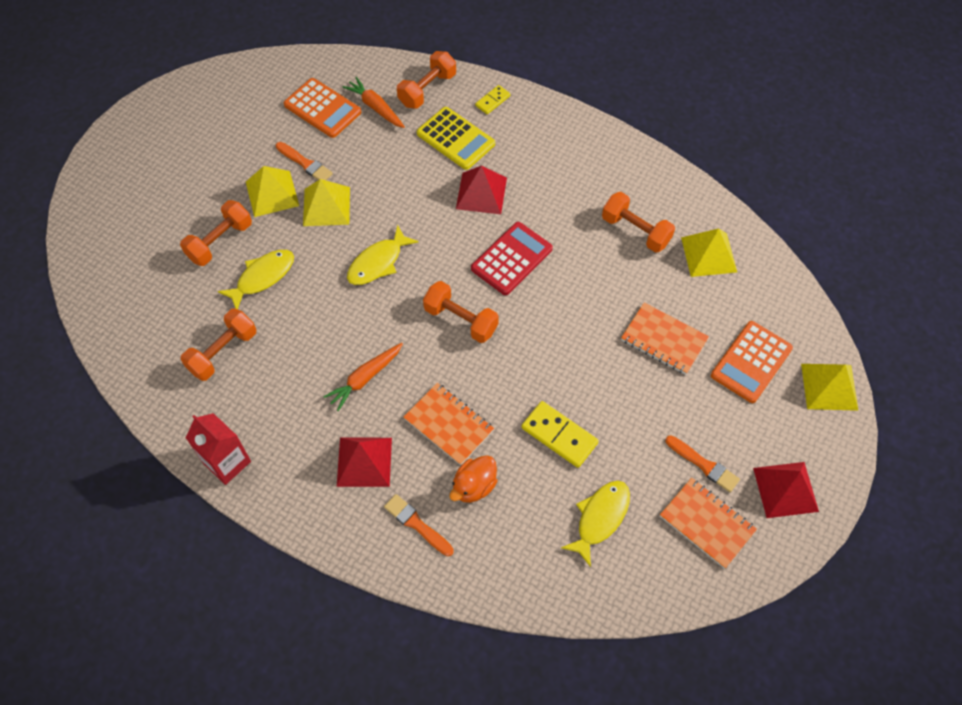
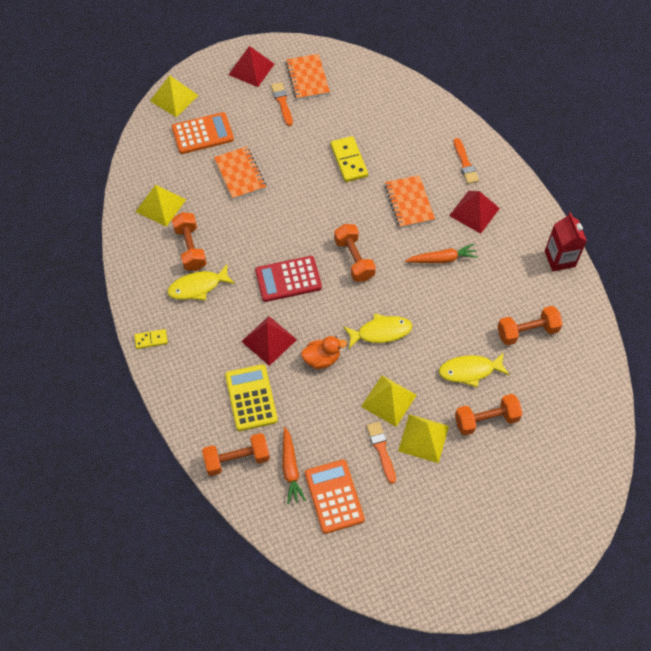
camera: 145 degrees left, 0 degrees up
(474, 486) = (418, 163): orange duck -> orange duck (322, 359)
(492, 101) = (195, 414): yellow domino -> yellow domino (151, 340)
(600, 518) = (361, 111): yellow fish -> yellow fish (198, 287)

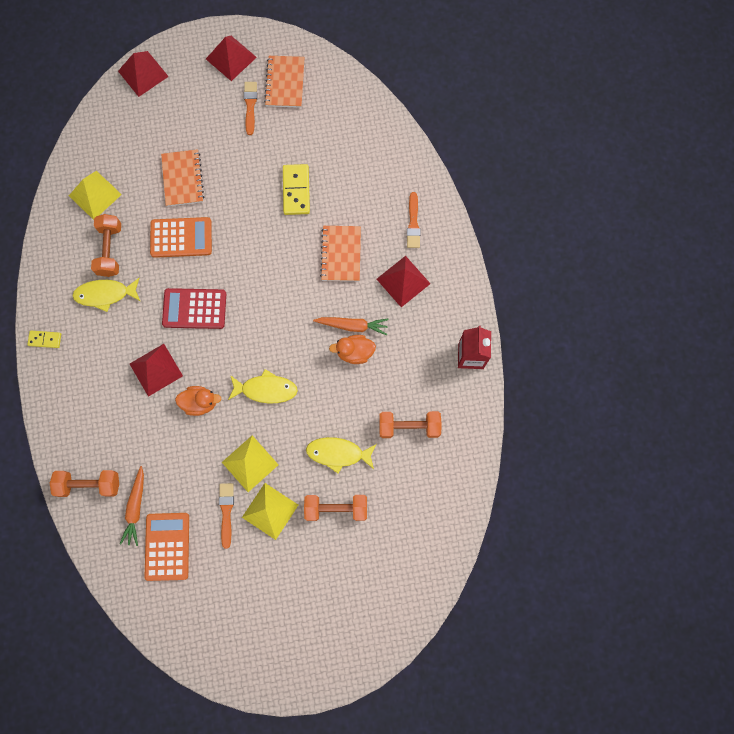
camera: 15 degrees right, 15 degrees up
(174, 98) = (143, 73): yellow pyramid -> red pyramid
(202, 134) = (159, 123): orange calculator -> orange calculator (181, 238)
(251, 398) = (121, 425): yellow calculator -> none
(354, 259) = (265, 303): orange dumbbell -> none
(452, 281) = (354, 352): none -> orange duck

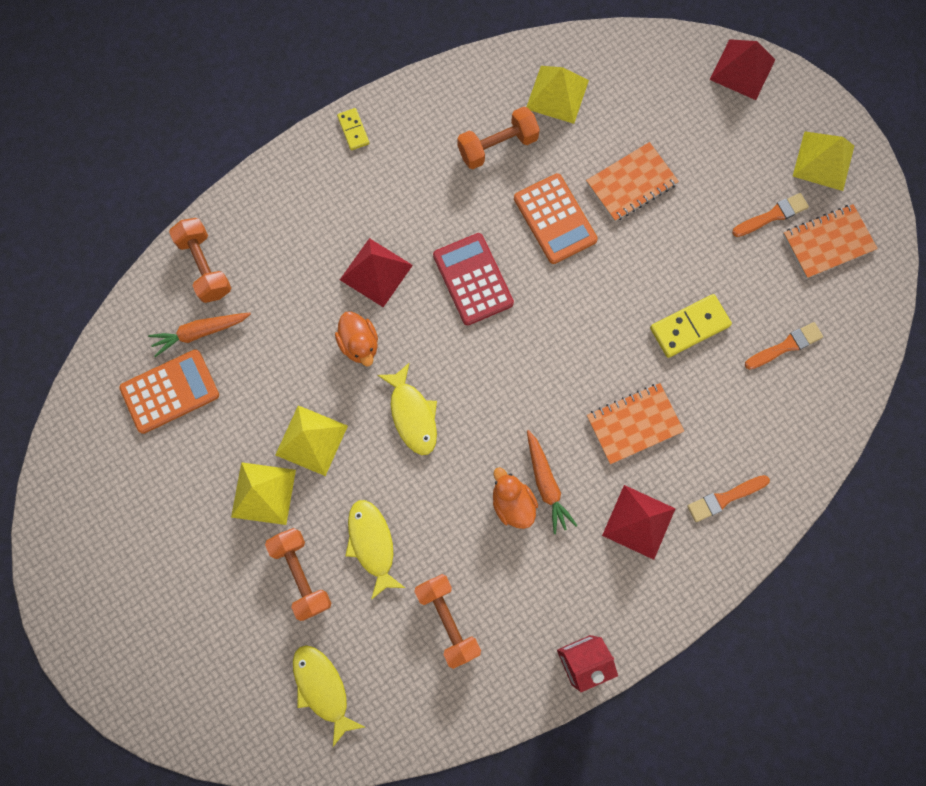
camera: 65 degrees right, 0 degrees up
(105, 294) = (440, 168): yellow fish -> yellow fish (322, 688)
(226, 512) = (240, 441): orange brush -> orange brush (785, 346)
(231, 58) = (823, 161): red pyramid -> yellow pyramid

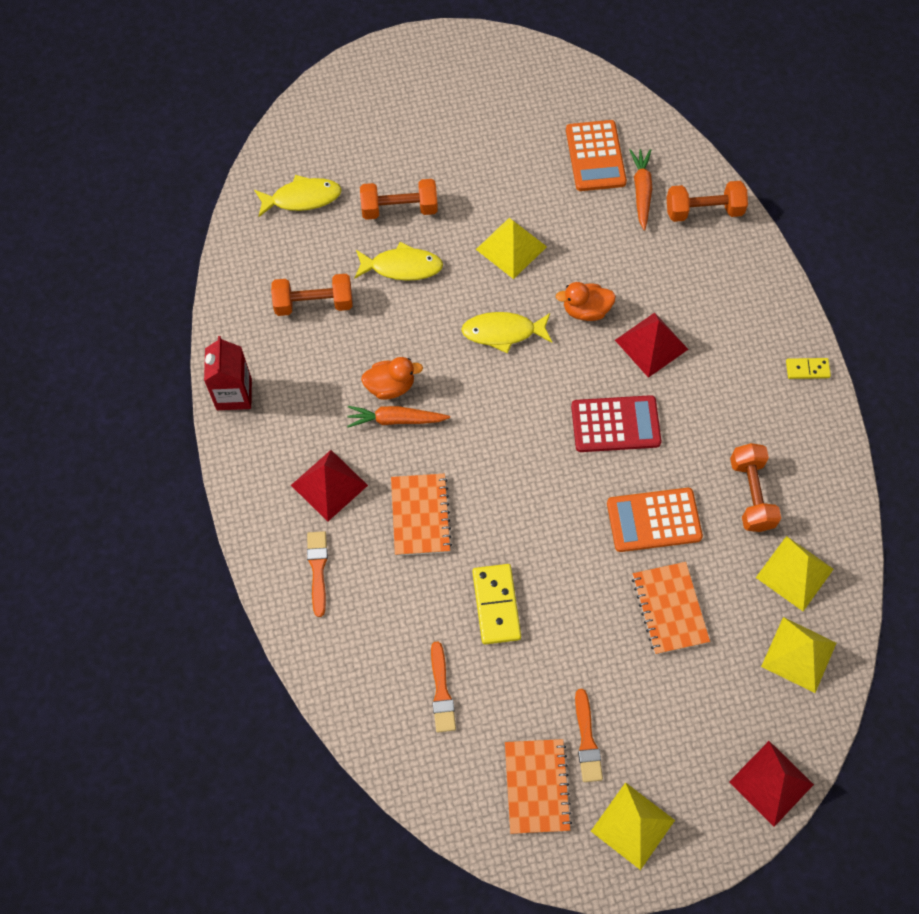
camera: 110 degrees right, 10 degrees down
(263, 493) = (479, 200): yellow pyramid -> yellow pyramid (799, 654)

